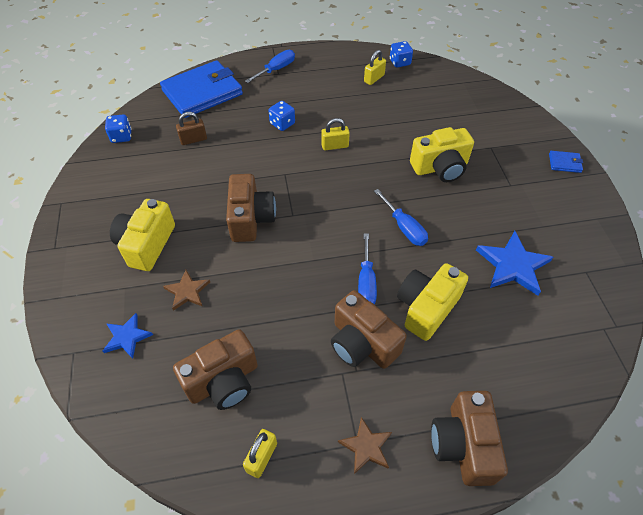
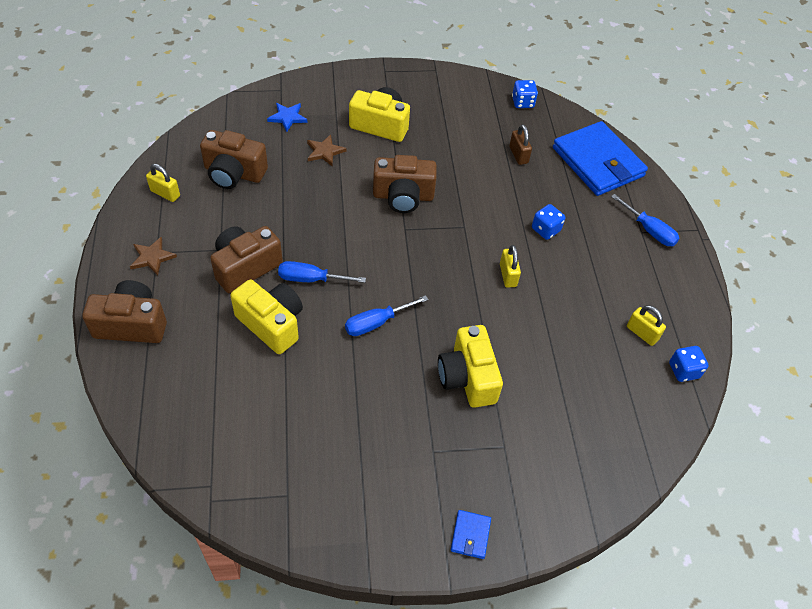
camera: 90 degrees right, 0 degrees up
(223, 381) = (234, 173): brown camera -> brown camera turned 45 degrees counterclockwise
(513, 265) = (309, 418): blue star -> none

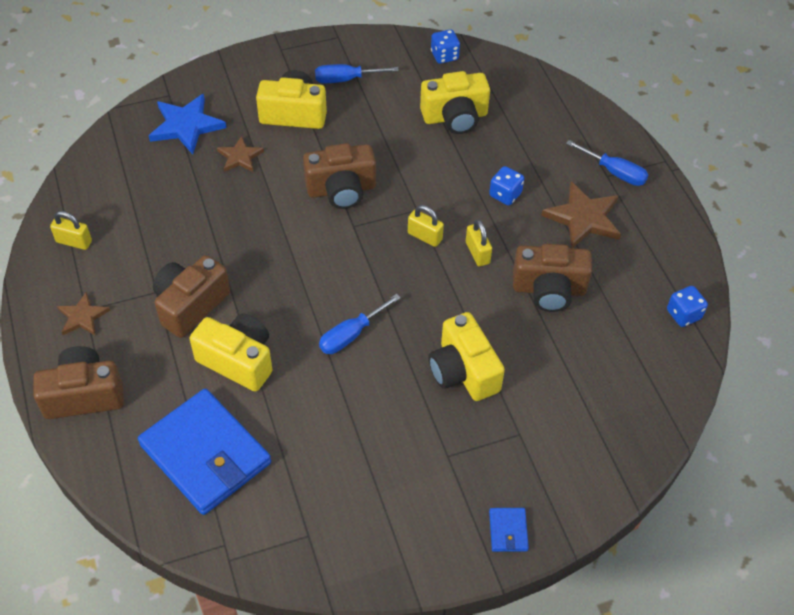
camera: 10 degrees left, 0 degrees up
(234, 173) = (145, 202): brown camera -> brown camera (549, 289)
(287, 117) = (186, 126): blue star -> blue star, size x1.66
(311, 279) = (266, 303): blue screwdriver -> blue screwdriver (346, 79)
(518, 155) = (455, 117): brown padlock -> yellow camera
(598, 162) = (542, 107): blue wallet -> blue wallet (205, 454)
(611, 264) = (583, 218): none -> brown star
(642, 333) = (632, 285): yellow padlock -> yellow padlock (425, 236)

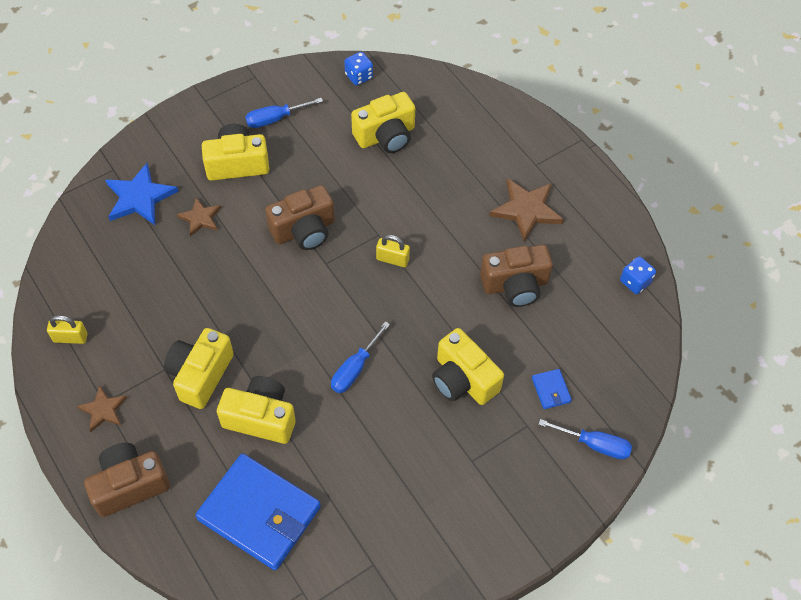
camera: 15 degrees left, 5 degrees up
(190, 305) = (200, 375): brown camera -> yellow camera
(477, 253) = (443, 264): yellow padlock -> none
(505, 194) = (452, 203): blue dice -> none
(508, 531) = (542, 515): blue wallet -> blue wallet (551, 390)
(614, 172) = (541, 160): blue screwdriver -> blue screwdriver (594, 444)

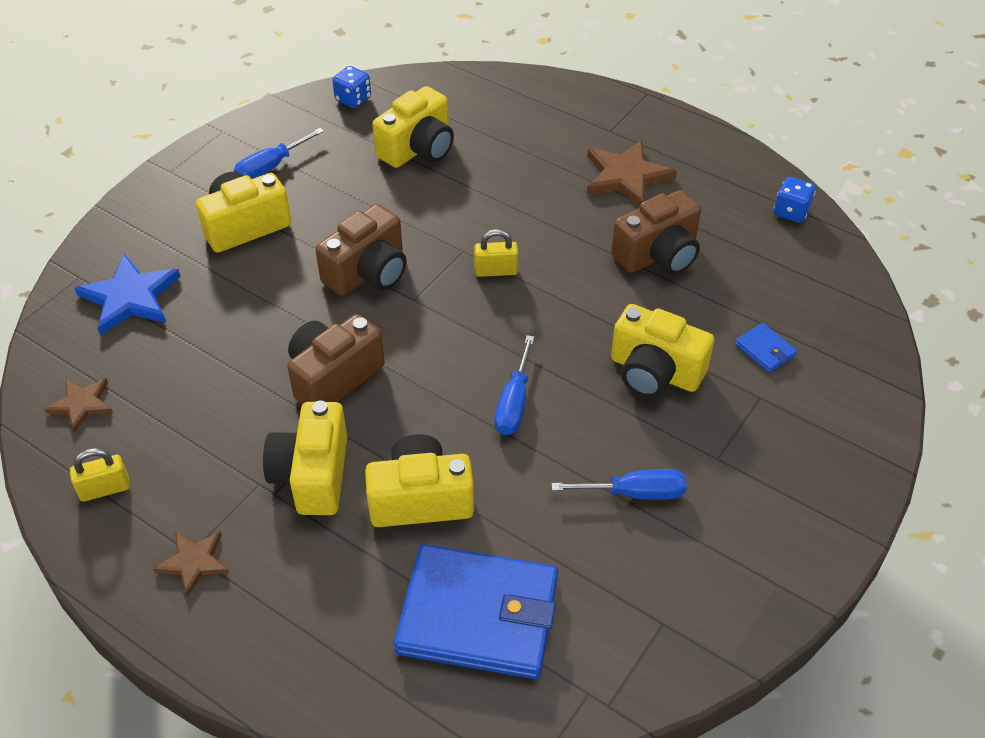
camera: 20 degrees left, 10 degrees down
(130, 485) = (277, 645): brown camera -> brown camera (333, 377)
(200, 218) = (225, 297): brown star -> brown star (82, 404)
(594, 444) = (850, 391): blue screwdriver -> blue screwdriver (634, 493)

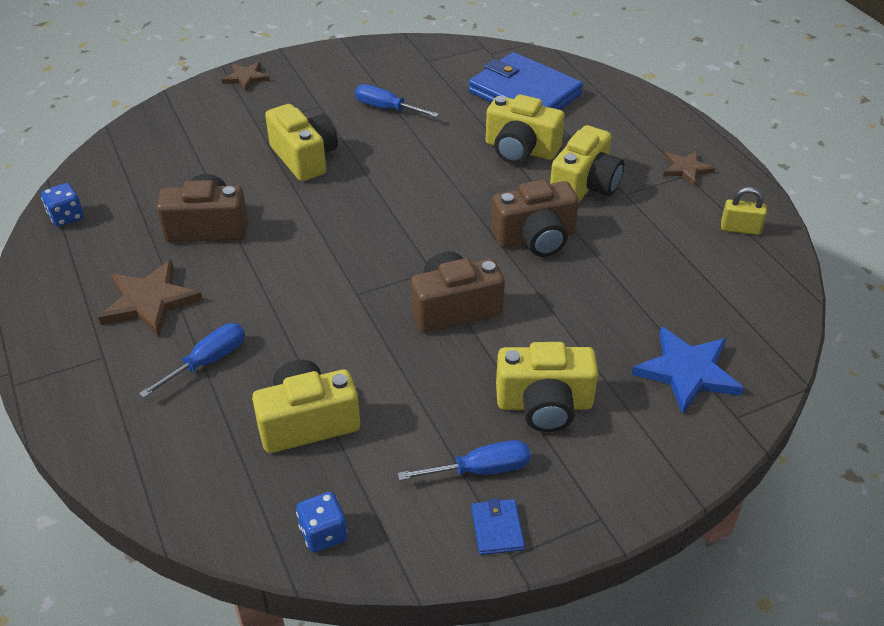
camera: 150 degrees left, 5 degrees down
(82, 404) = (750, 293): brown star -> brown star (246, 78)
(496, 271) = (346, 266): yellow padlock -> none
(514, 403) = (416, 175): blue screwdriver -> blue screwdriver (207, 361)
(765, 350) = (218, 143): blue wallet -> blue wallet (497, 529)

